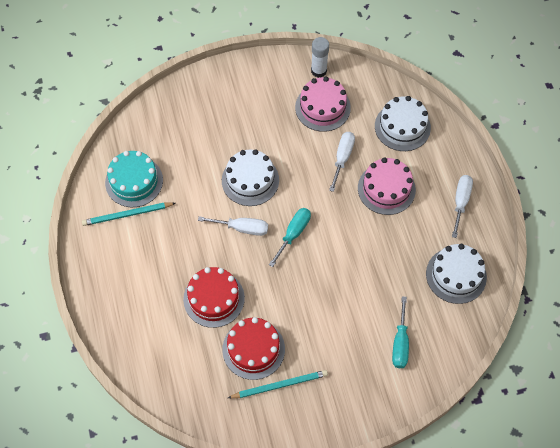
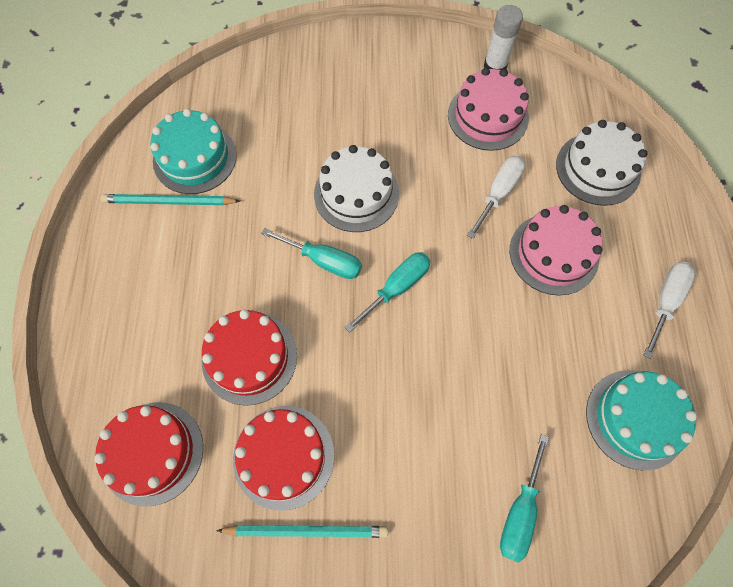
camera: 15 degrees right, 5 degrees up
(173, 367) = (152, 452): none -> red cake
(242, 228) = (324, 261): white screwdriver -> turquoise screwdriver
(456, 275) = (635, 419): white cake -> turquoise cake

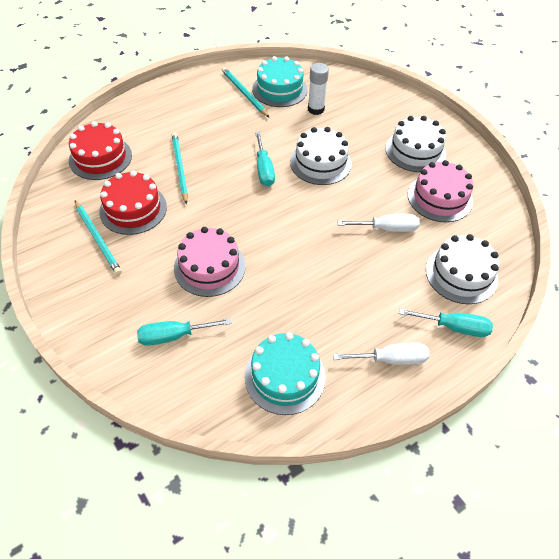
camera: 55 degrees right, 15 degrees down
(249, 357) = (180, 168): red cake -> turquoise pencil
(397, 287) = (275, 209): turquoise screwdriver -> turquoise screwdriver (454, 327)
(405, 91) = (415, 151): none -> white cake
(495, 66) = (483, 184): white glue stick -> white glue stick (316, 109)
(553, 253) = (369, 277): pink cake -> pink cake (209, 267)

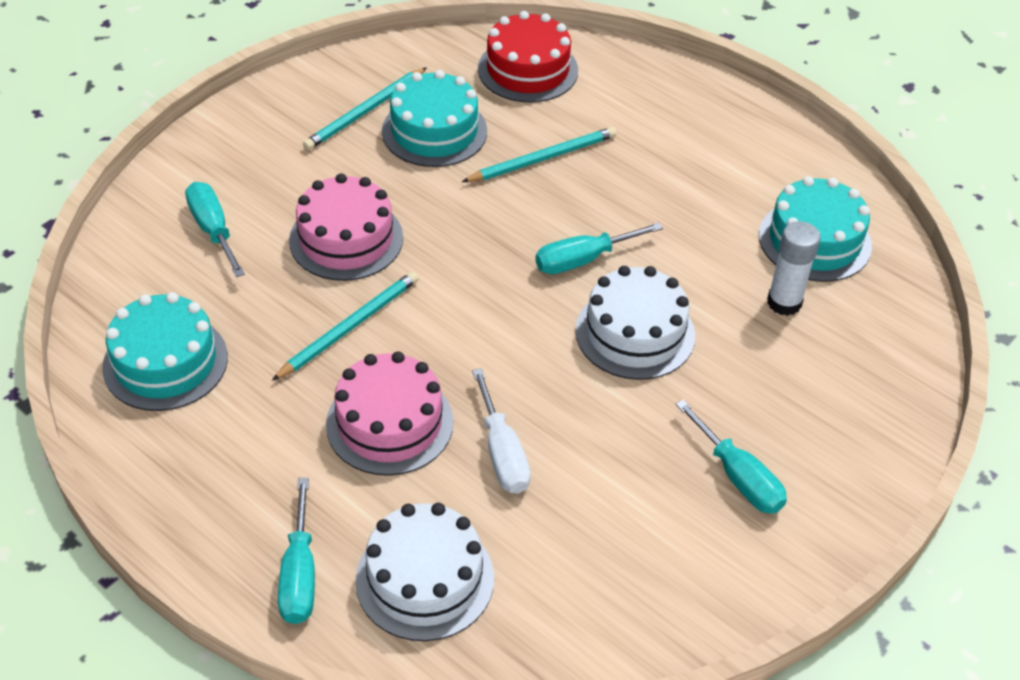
camera: 75 degrees right, 5 degrees down
(133, 209) = (434, 131): red cake -> turquoise cake
(244, 93) = (774, 195): turquoise pencil -> turquoise pencil (350, 327)
(391, 359) = (217, 489): white screwdriver -> none
(415, 151) = (738, 477): white cake -> turquoise screwdriver
(440, 198) = (616, 530): pink cake -> pink cake (389, 423)

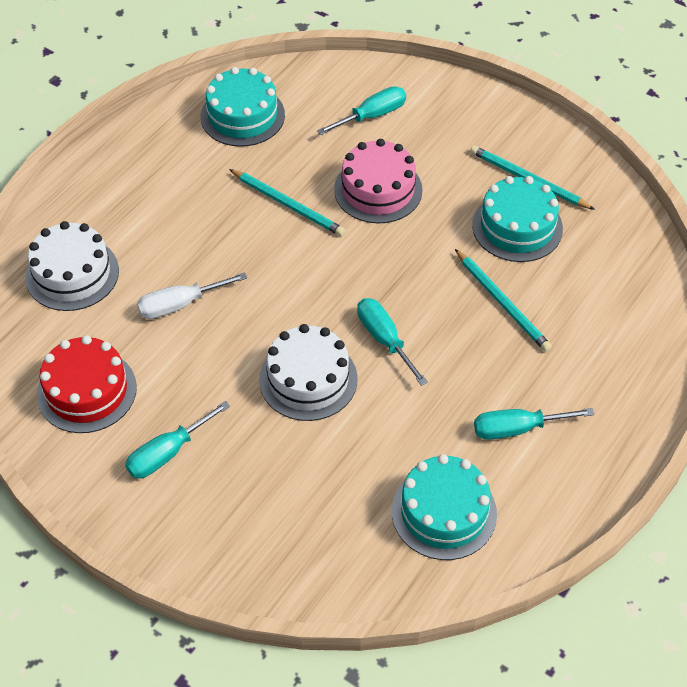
camera: 85 degrees right, 5 degrees up
(299, 574) = (74, 211): turquoise screwdriver -> turquoise screwdriver (517, 429)
(389, 423) = (201, 239): pink cake -> none
(528, 70) = (620, 282): red cake -> red cake (87, 391)
(784, 302) = (360, 486): white glue stick -> none

